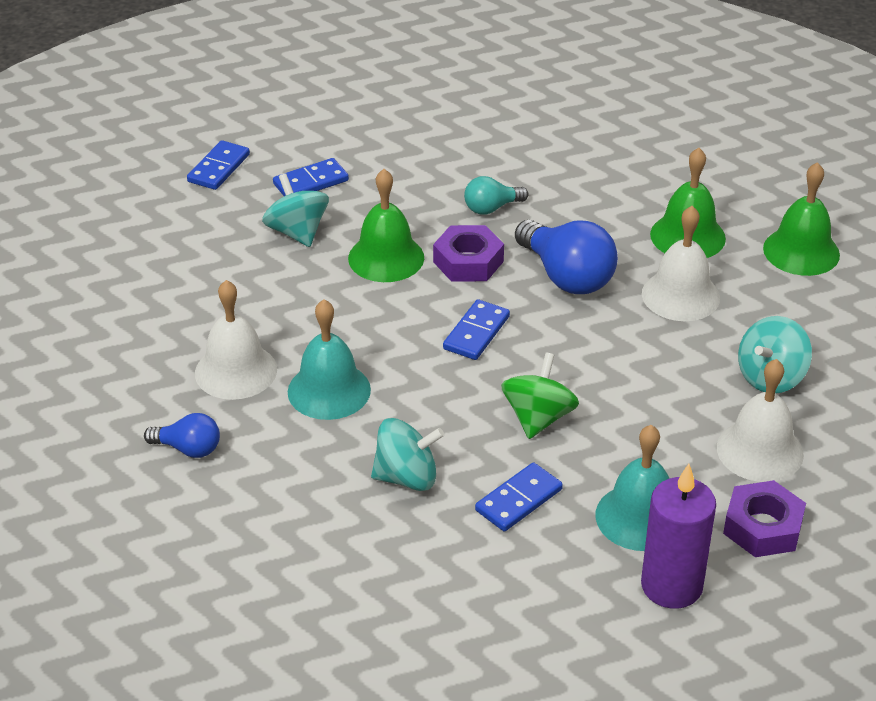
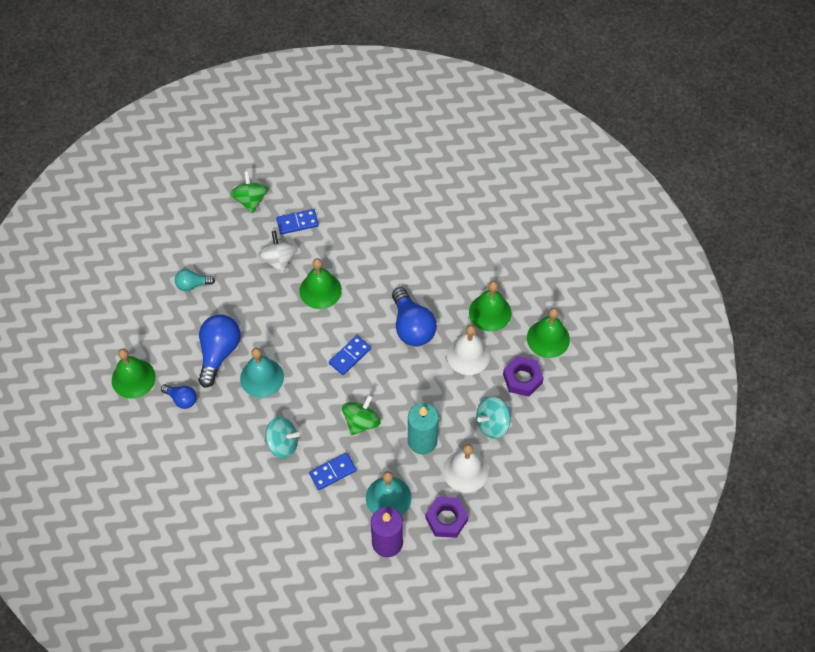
camera: 15 degrees right, 20 degrees up
(84, 436) = (133, 378): none -> green bell
(219, 168) = (250, 200): blue domino -> green spinning top
(236, 371) = (219, 353): white bell -> blue light bulb
(297, 232) = (279, 260): turquoise spinning top -> white spinning top
(468, 261) = (363, 303): purple nut -> purple nut (522, 379)
(491, 208) = (390, 266): turquoise light bulb -> turquoise light bulb (192, 285)
(661, 424) = (422, 441): none -> turquoise candle

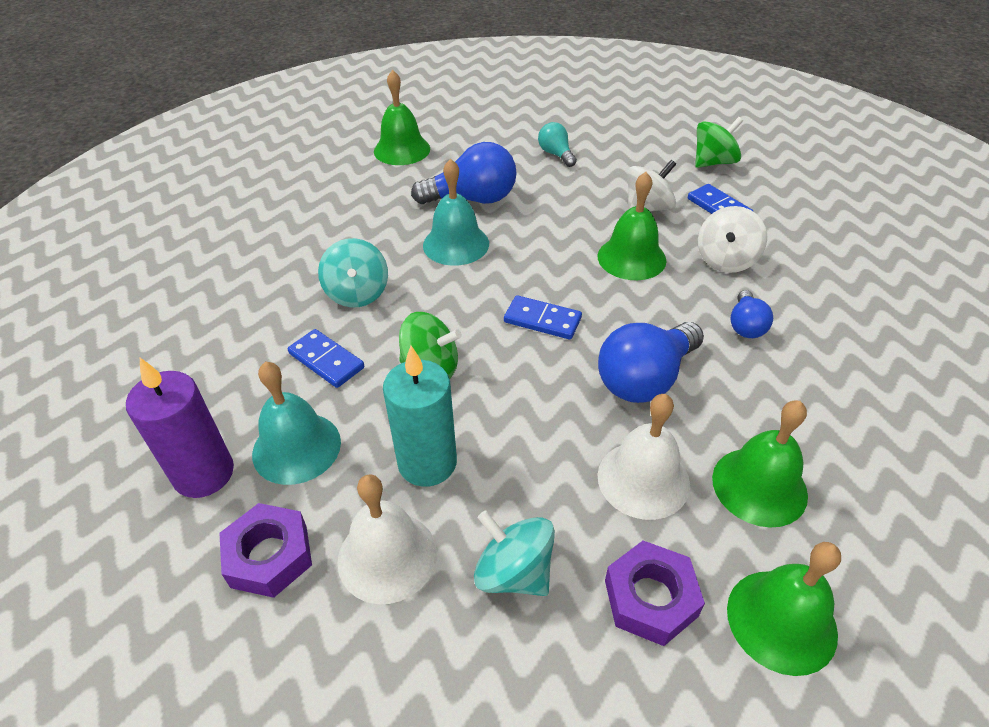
camera: 70 degrees right, 15 degrees down
(181, 399) = (390, 190): blue light bulb -> blue light bulb (746, 325)
(344, 245) = (726, 260): none -> white spinning top

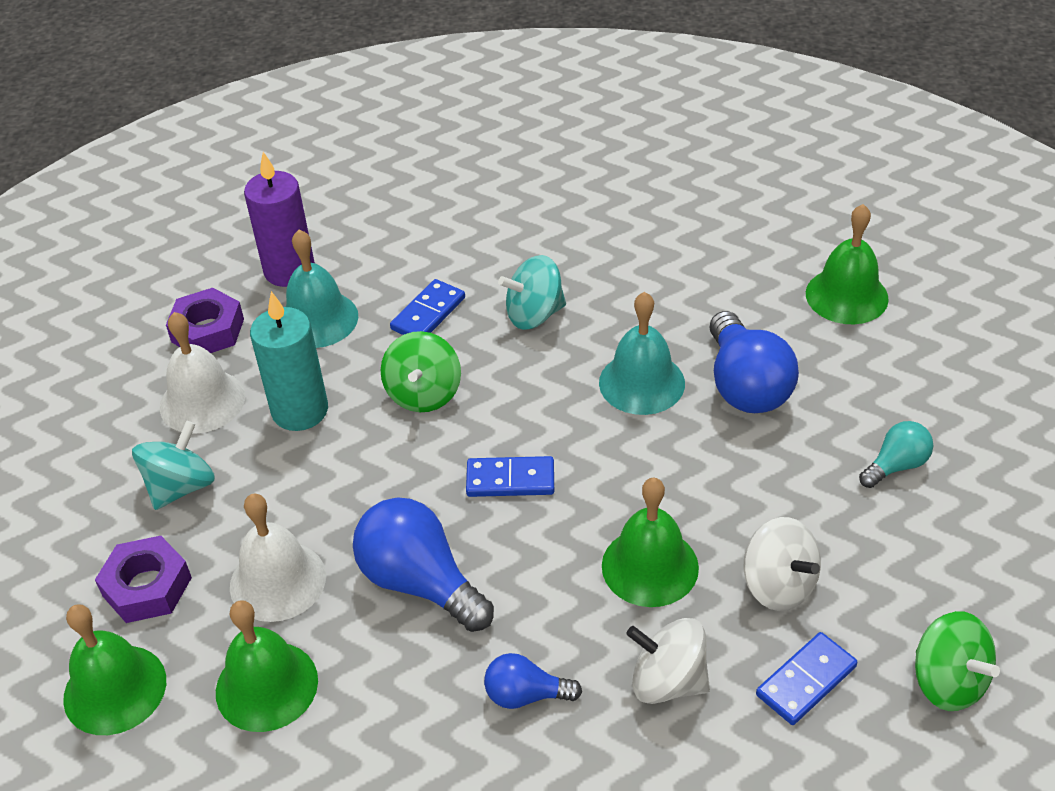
camera: 85 degrees right, 0 degrees up
(542, 320) = (510, 480): blue domino -> blue domino turned 75 degrees clockwise

